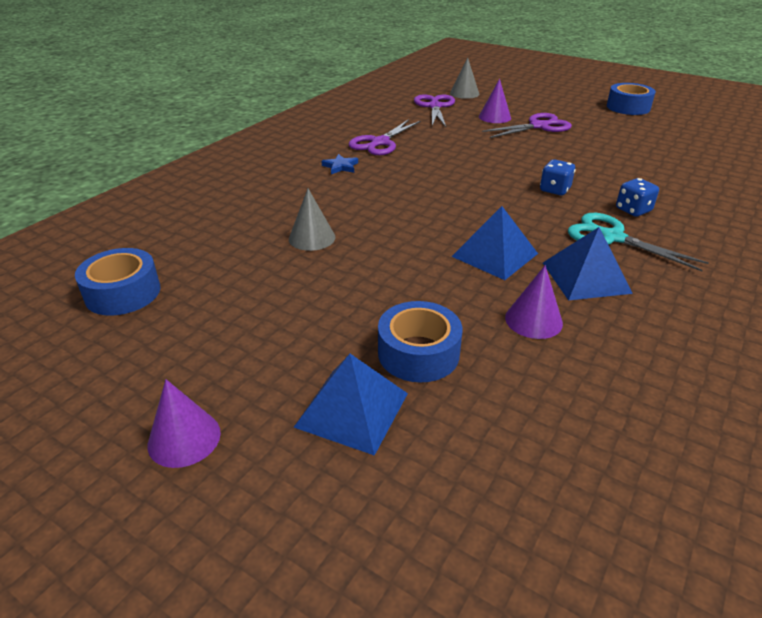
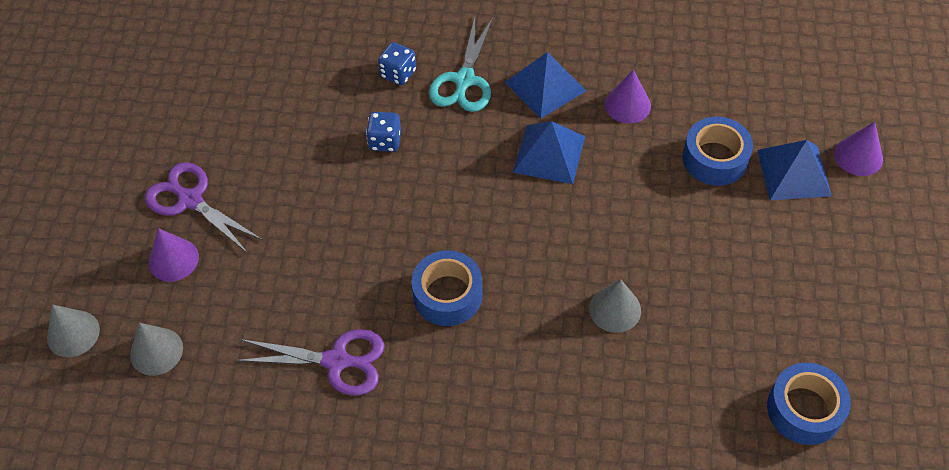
camera: 115 degrees left, 20 degrees up
(184, 438) = (887, 248): purple cone -> purple cone (858, 156)
(340, 166) = (437, 370): blue star -> none
(435, 106) = (156, 351): purple scissors -> grey cone
(628, 107) = (69, 120): blue tape -> blue tape (448, 295)

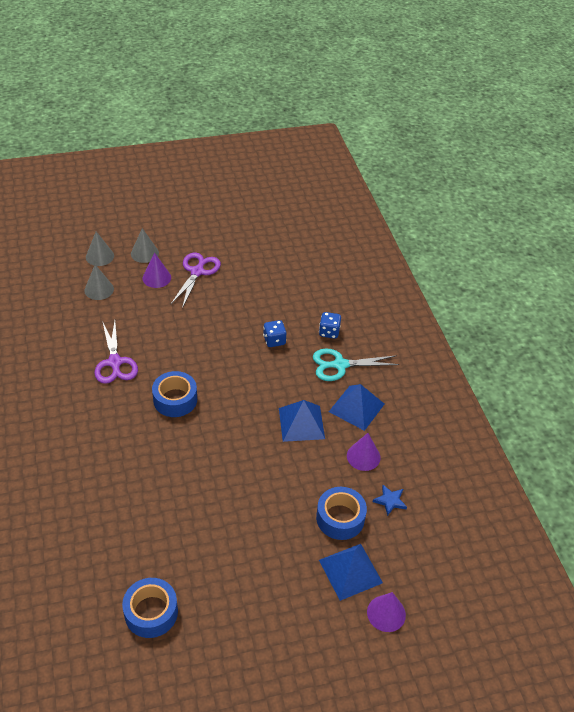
camera: 65 degrees right, 10 degrees down
(615, 309) = (194, 486): grey cone -> grey cone (144, 253)
(703, 100) = (390, 501): none -> blue star

